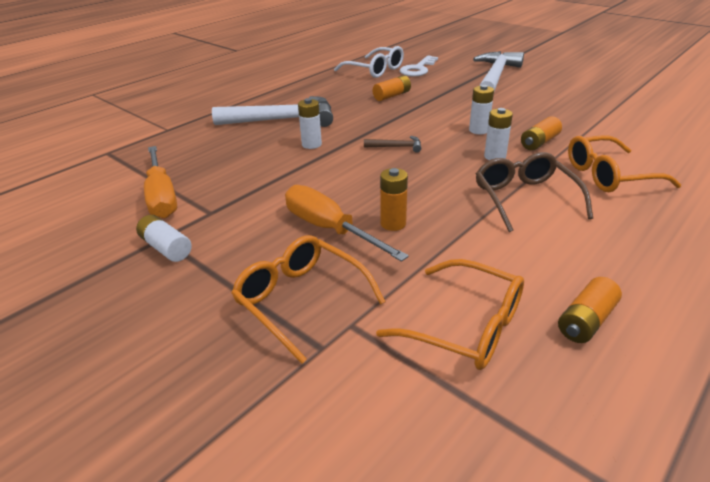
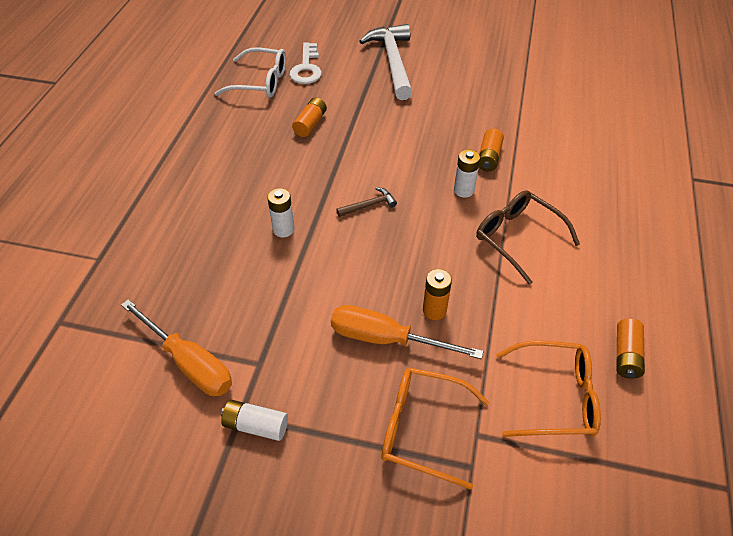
camera: 30 degrees left, 15 degrees up
(282, 120) = (221, 199): white hammer -> none
(478, 130) = (428, 156): white battery -> none
(609, 175) = (564, 185): orange glasses -> none

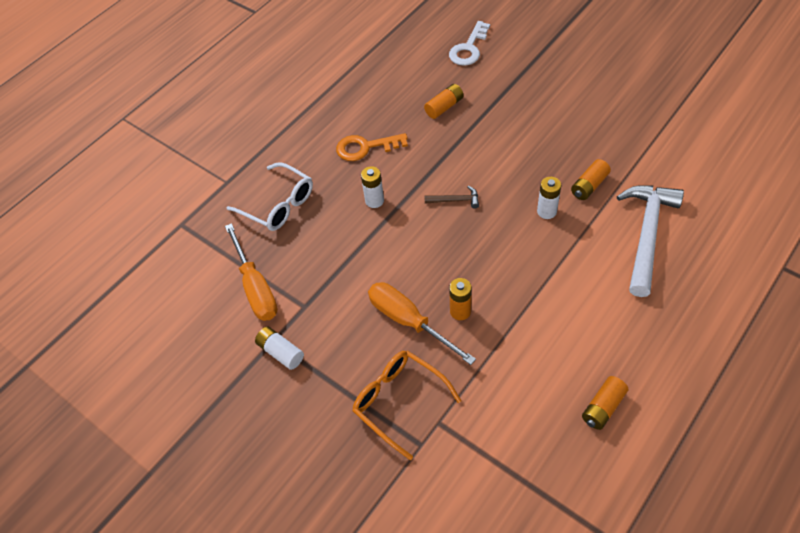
camera: 30 degrees right, 5 degrees up
(246, 181) = (365, 147): none -> orange key
(260, 82) = (421, 53): white glasses -> white glasses (278, 205)
(392, 62) = (552, 61): white hammer -> white hammer (646, 235)
(517, 238) = (569, 271): brown glasses -> none
(555, 397) = (519, 418): orange glasses -> none

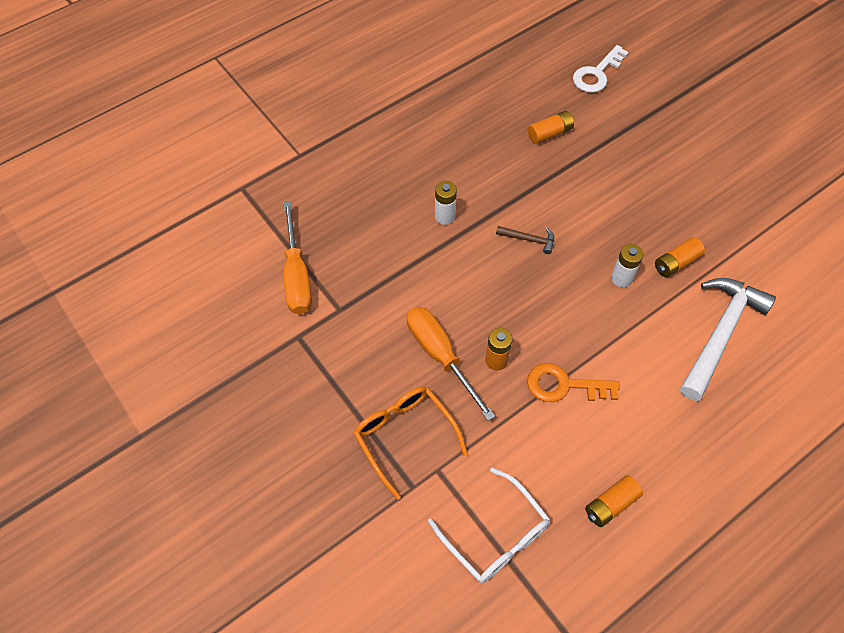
camera: 10 degrees right, 5 degrees up
(278, 205) = (345, 194): white glasses -> white glasses (495, 535)
(281, 352) = (302, 350): white battery -> none
(365, 147) = (453, 156): orange key -> orange key (564, 385)

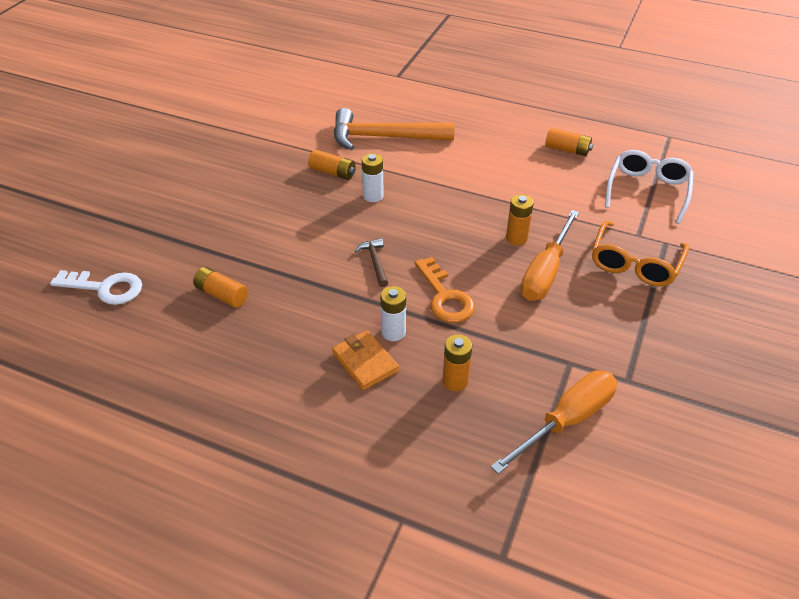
camera: 120 degrees left, 15 degrees down
(375, 230) = (455, 381): none -> orange battery
(428, 188) = (365, 362): none -> orange wallet
(564, 385) = (501, 196): orange key -> orange key (445, 297)
(720, 334) = (385, 137): white hammer -> orange hammer

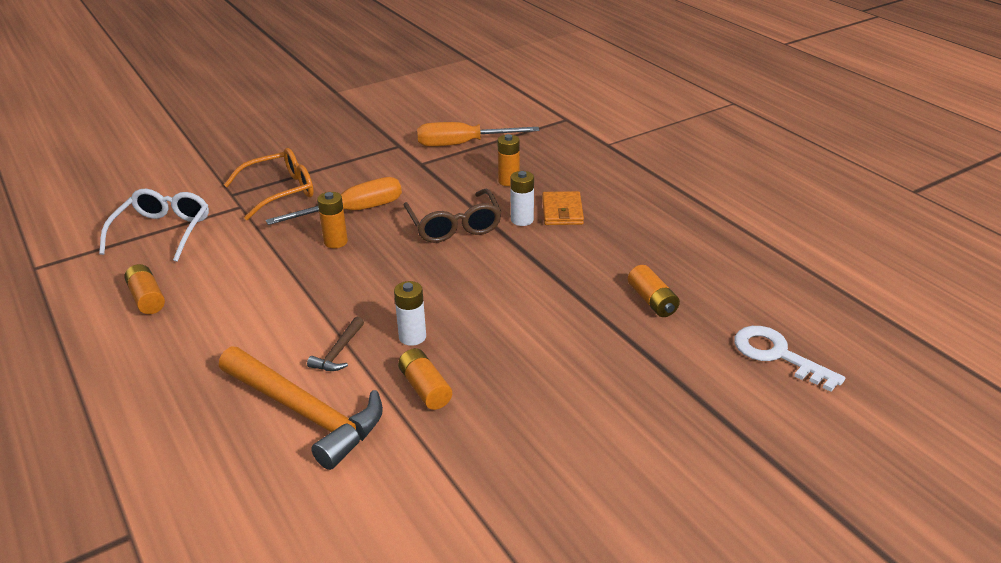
camera: 145 degrees left, 10 degrees down
(375, 262) = (483, 272): brown hammer -> brown hammer (339, 352)
(445, 297) = (454, 226): orange key -> brown glasses
(647, 190) = (163, 232): white glasses -> white glasses turned 135 degrees clockwise

